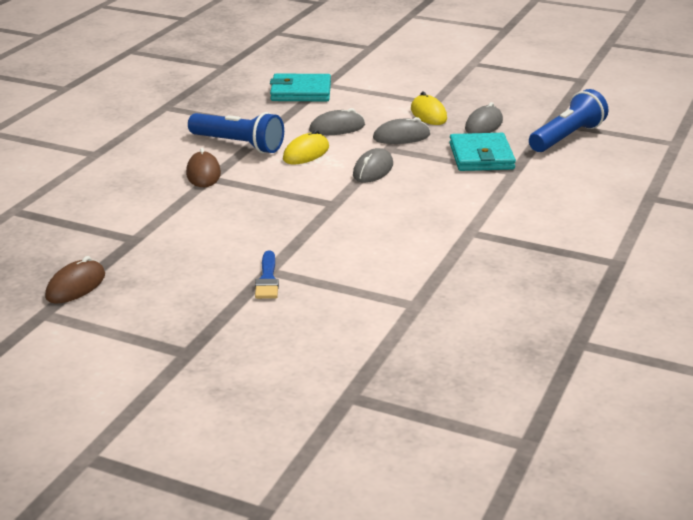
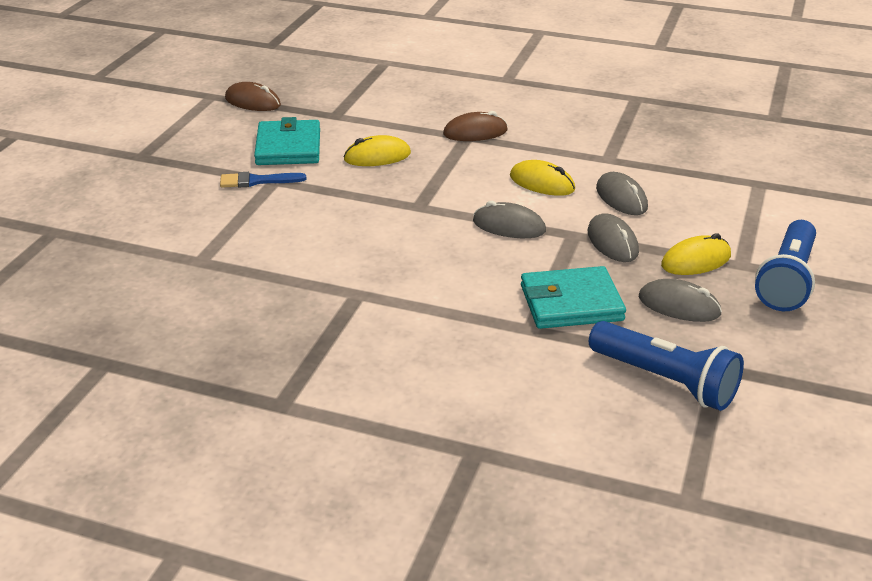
camera: 85 degrees right, 5 degrees up
(235, 219) = (377, 157): none -> yellow mouse
(238, 145) = (551, 144): blue flashlight -> blue flashlight (787, 280)
(301, 92) = (722, 169): turquoise wallet -> turquoise wallet (288, 147)

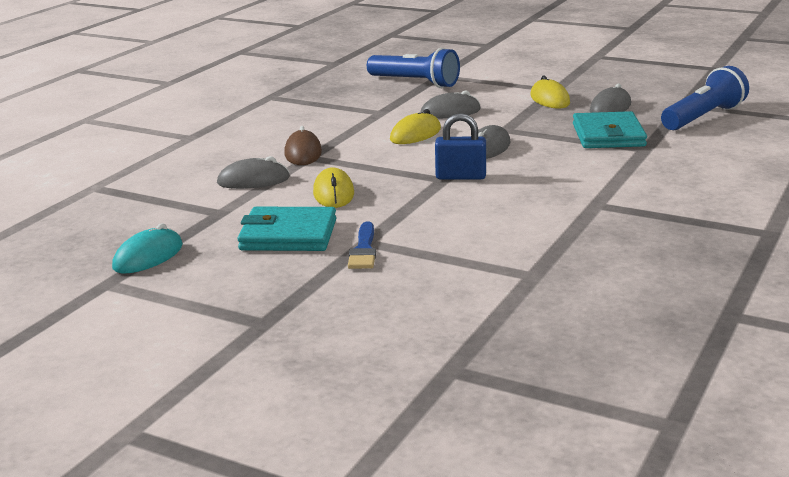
camera: 80 degrees left, 10 degrees down
(253, 102) = (148, 257): brown mouse -> turquoise mouse
(425, 215) = (460, 176): none -> blue padlock
(612, 242) = (520, 119): grey mouse -> grey mouse (253, 180)
(787, 280) = (577, 81): blue flashlight -> blue flashlight (415, 83)

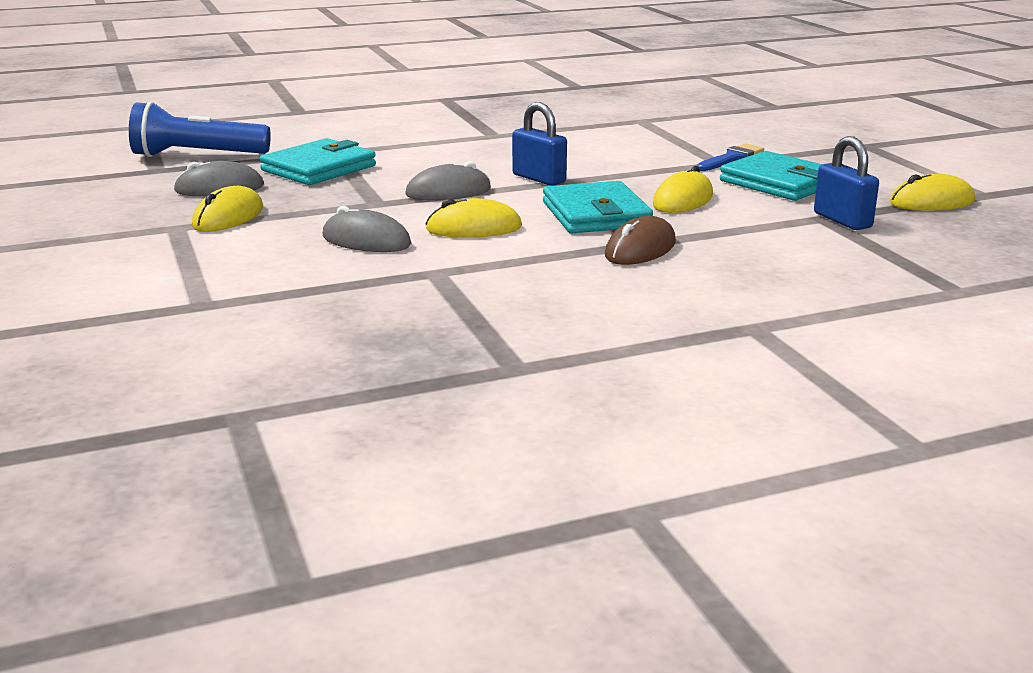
camera: 140 degrees left, 0 degrees up
(148, 257) = (931, 202): turquoise mouse -> yellow mouse
(203, 214) = (842, 220): none -> blue padlock
(253, 180) = (746, 236): grey mouse -> none
(368, 164) = (596, 214): none -> turquoise wallet
(415, 83) = (269, 304): blue flashlight -> none

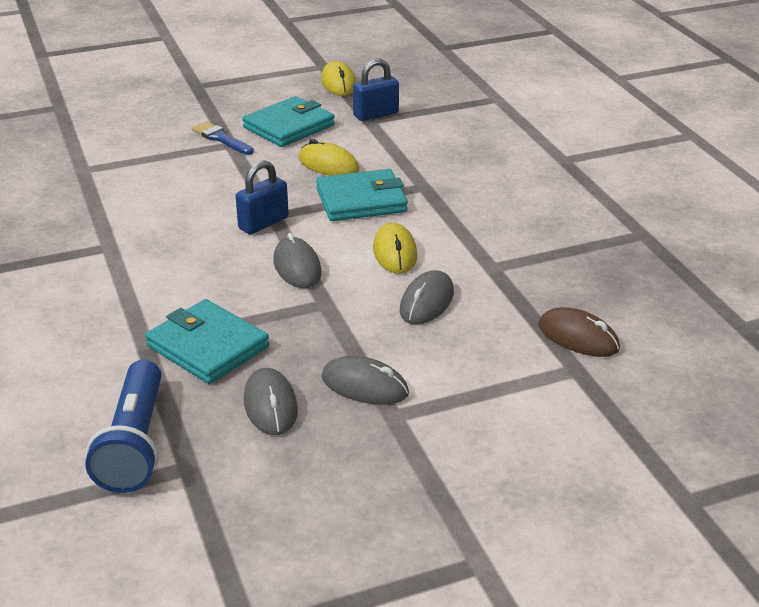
camera: 90 degrees left, 10 degrees up
(228, 217) = (365, 386): yellow mouse -> grey mouse
(640, 249) = (437, 186): brown mouse -> brown mouse (578, 337)

